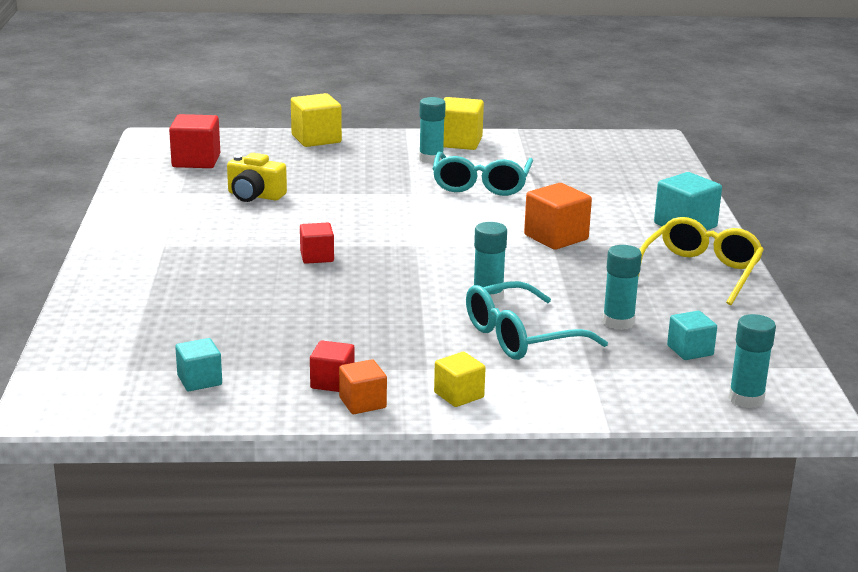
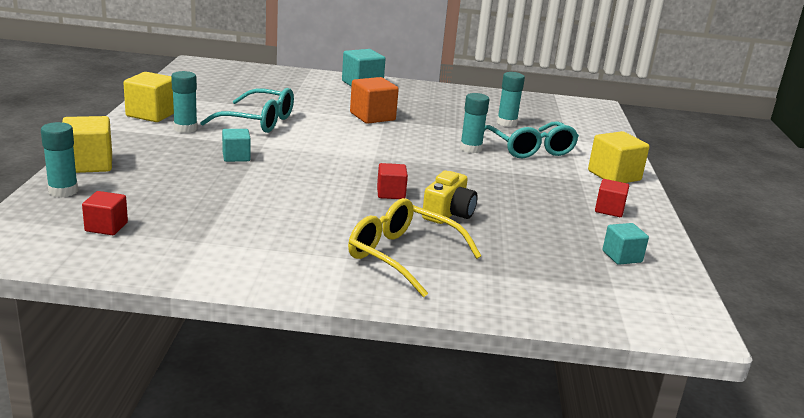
camera: 85 degrees left, 0 degrees up
(196, 161) = (106, 227): red cube -> red cube, size x0.62
(255, 196) = (234, 205): yellow camera -> yellow camera (448, 213)
(362, 403) = (635, 203): orange cube -> none
(459, 395) = (614, 175): yellow cube -> yellow cube, size x1.60
(690, 350) = (541, 114): turquoise cube -> turquoise cube (236, 157)
(699, 272) = (436, 94): yellow glasses -> yellow glasses (404, 257)
(746, 399) = (594, 114): turquoise glue stick -> turquoise glue stick (63, 191)

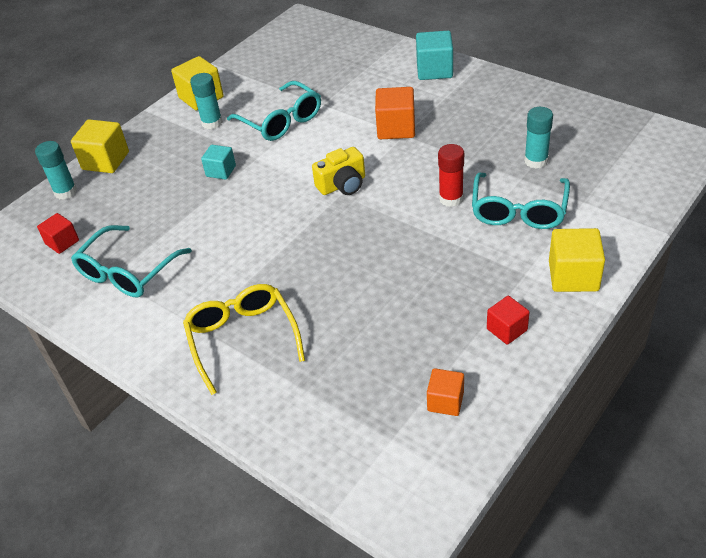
camera: 40 degrees right, 20 degrees up
(218, 234) = (128, 271): none -> turquoise glasses
(391, 193) = (308, 251): red cube -> none
(448, 213) = (334, 293): yellow camera -> yellow camera (342, 185)
(470, 149) = (451, 198): turquoise glue stick -> red glue stick
(622, 256) = (445, 401): turquoise cube -> orange cube

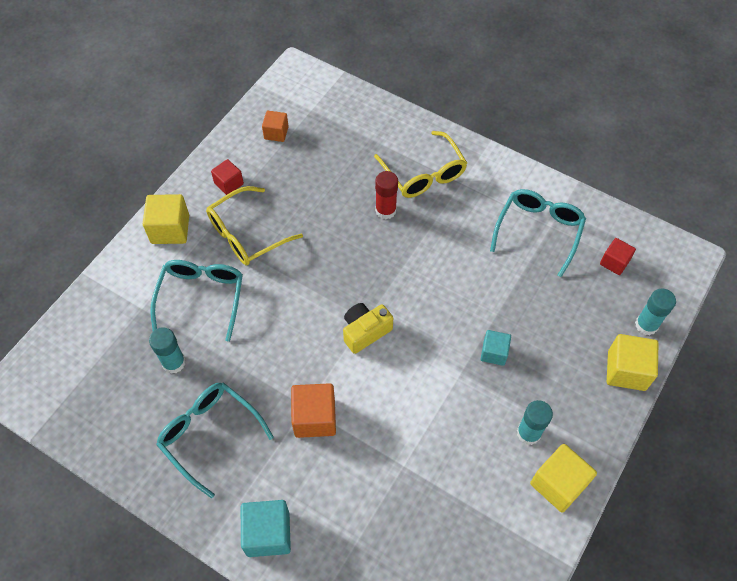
camera: 170 degrees right, 15 degrees up
(280, 120) = (448, 435): turquoise glasses -> turquoise glasses (210, 436)
(451, 198) = (261, 313): red glue stick -> red glue stick (385, 210)
(474, 270) = (247, 234): none -> yellow glasses

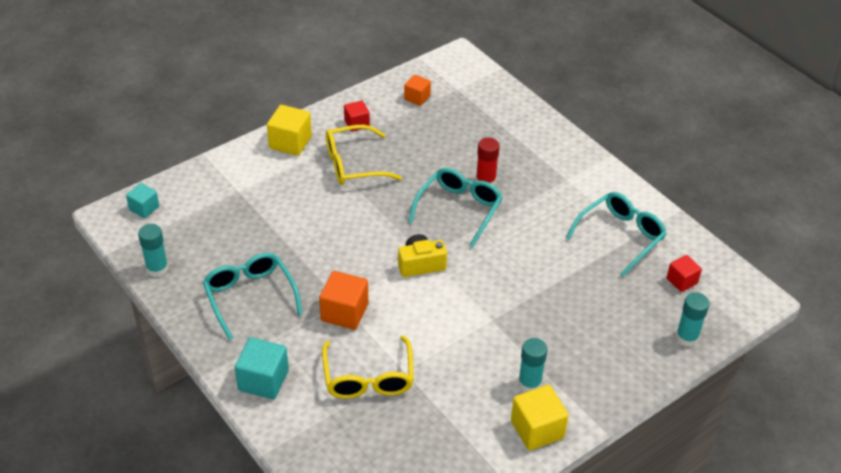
camera: 20 degrees right, 15 degrees down
(174, 363) = (246, 237): turquoise glue stick -> turquoise glue stick (157, 269)
(201, 298) = (291, 199): turquoise glasses -> turquoise glasses (458, 210)
(423, 173) = (535, 163): yellow glasses -> yellow glasses (368, 377)
(494, 353) = (529, 315): turquoise cube -> turquoise cube (144, 208)
(626, 370) = (648, 366): yellow cube -> none

